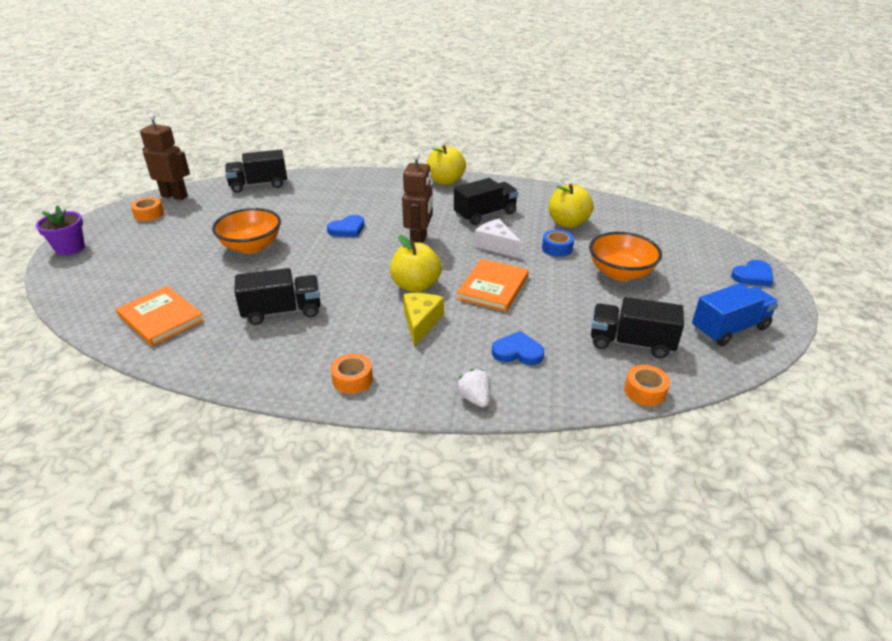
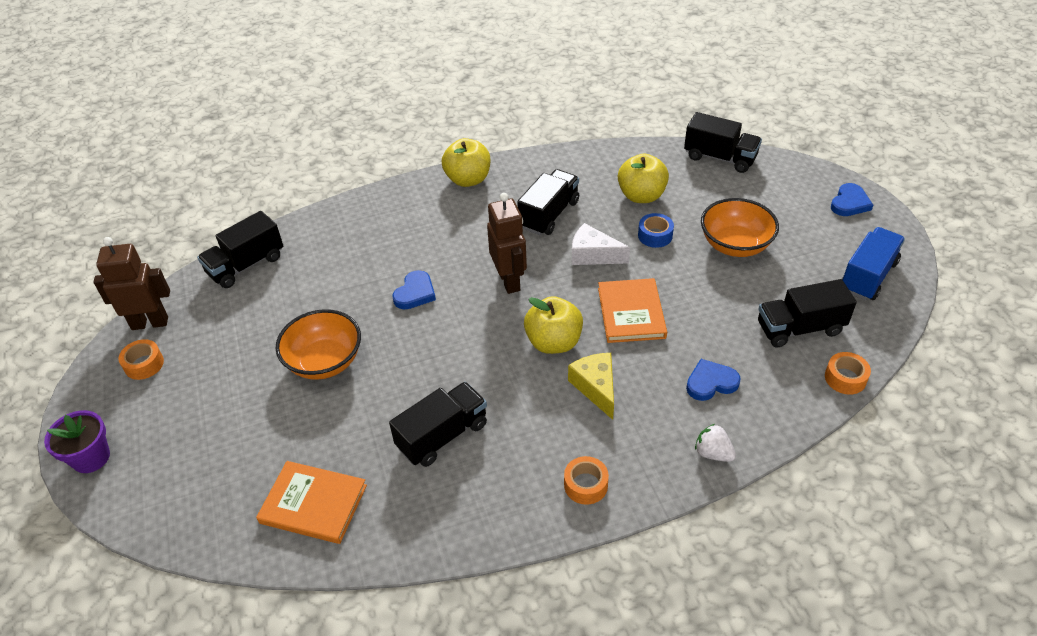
camera: 25 degrees left, 10 degrees up
(655, 218) = (720, 158): none -> black truck

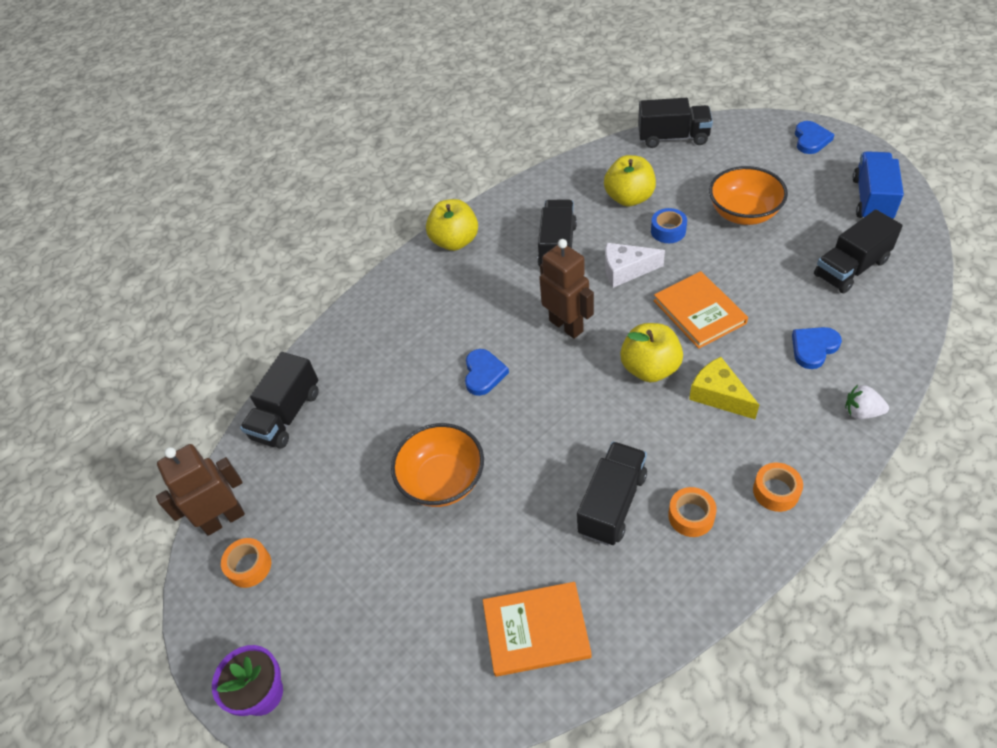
camera: 20 degrees left, 5 degrees up
(845, 378) = (918, 297): orange tape -> orange tape (691, 516)

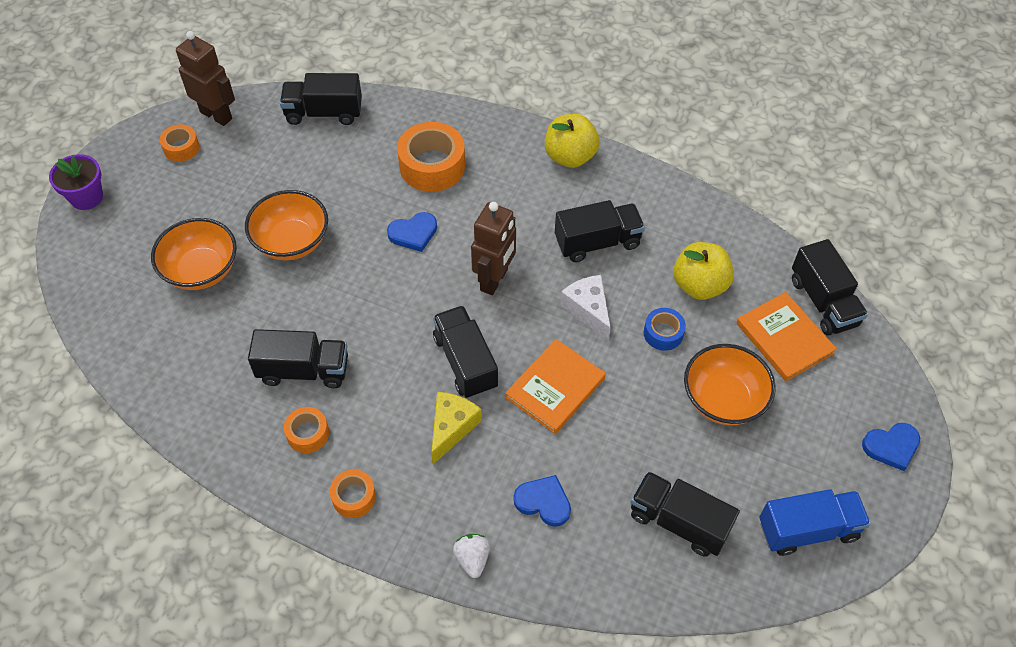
camera: 60 degrees right, 5 degrees up
(409, 340) = (432, 166): none -> orange tape
(439, 578) = (201, 270): none -> orange bowl
(536, 630) = (173, 349): orange book -> orange book (784, 338)
(650, 368) = (465, 362): yellow apple -> black truck

